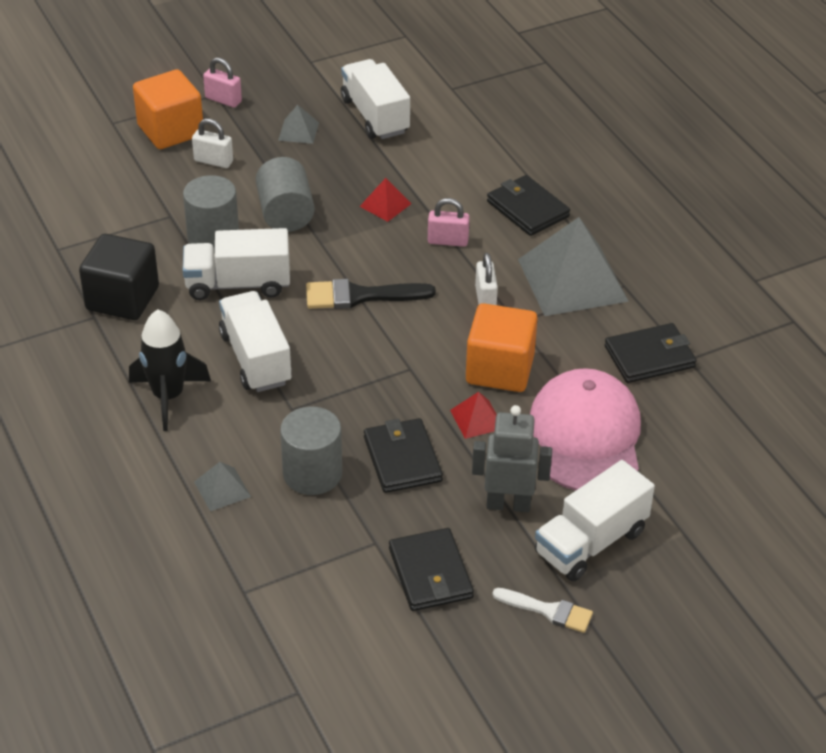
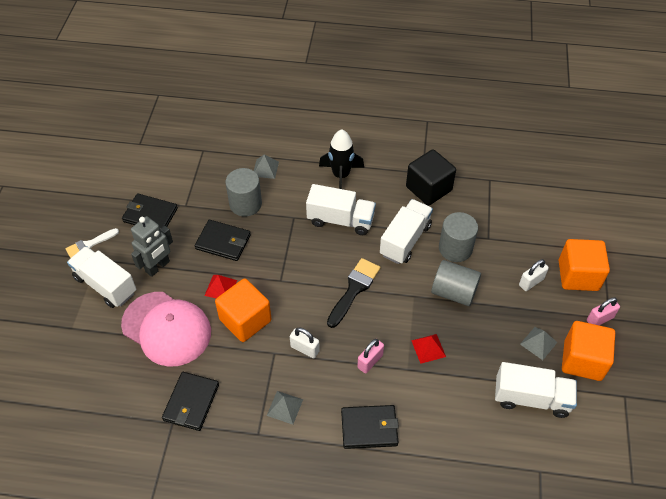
camera: 125 degrees right, 10 degrees up
(292, 97) = (582, 360): none -> orange cube
(572, 280) = (284, 407): grey pyramid -> grey pyramid, size x0.44
(591, 542) = (106, 285): white truck -> white truck turned 45 degrees counterclockwise

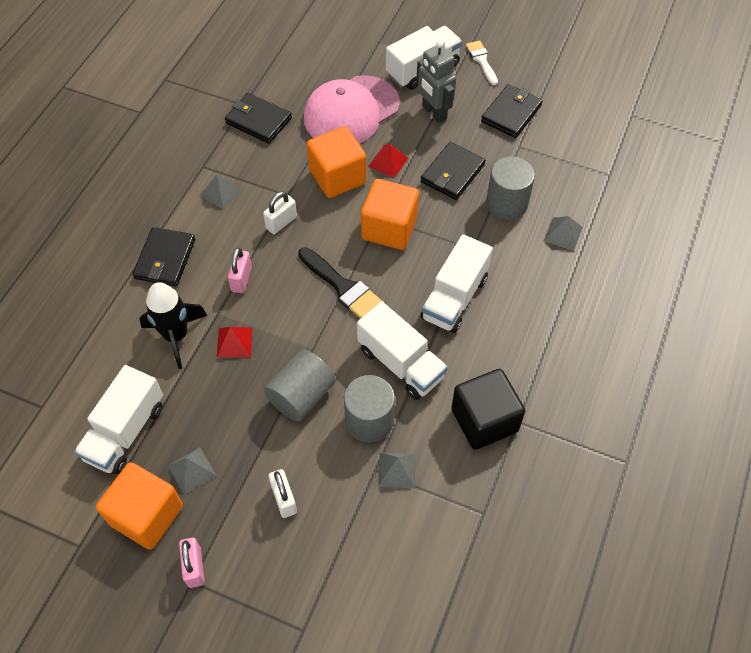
camera: 105 degrees right, 5 degrees up
(341, 176) = (532, 316): black rocket -> black rocket (176, 336)
(370, 361) = (241, 279): pink padlock -> pink padlock turned 45 degrees clockwise
(482, 226) = (397, 470): none -> grey pyramid
(578, 275) = (273, 570): orange cube -> orange cube (389, 228)

